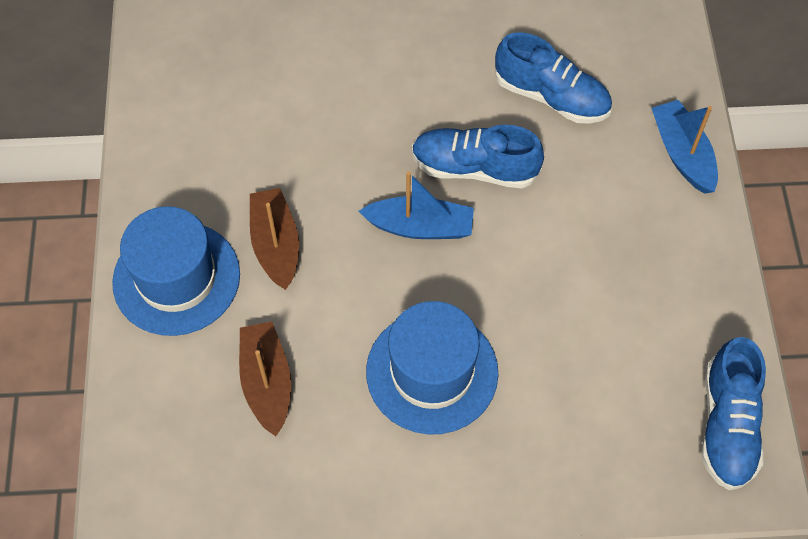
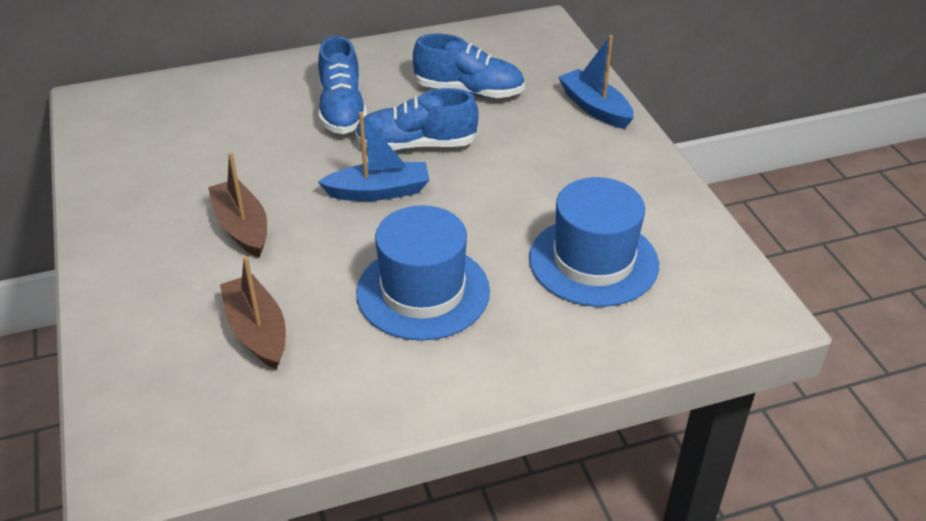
camera: 15 degrees left, 20 degrees down
(176, 278) = (145, 269): blue hat -> blue hat (593, 261)
(727, 425) = (715, 277): blue shoe -> blue shoe (342, 110)

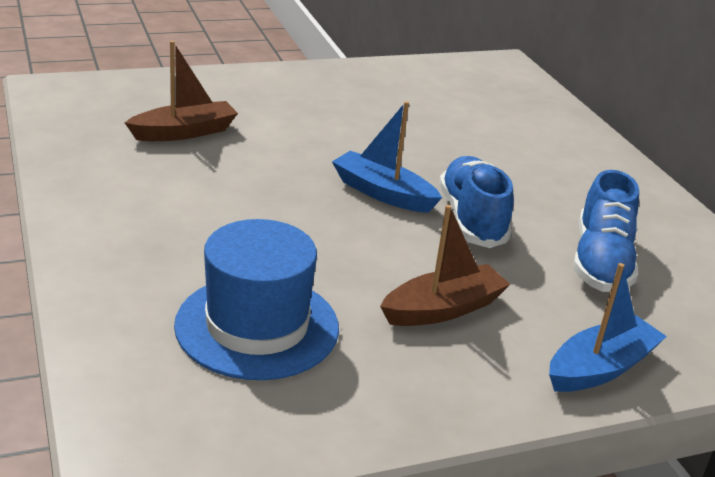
camera: 85 degrees right, 10 degrees down
(242, 227) = (323, 126): brown boat -> brown boat (443, 309)
(342, 110) = (528, 177): blue shoe -> none
(379, 191) = (383, 193): blue boat -> blue boat turned 135 degrees clockwise
(423, 292) = (221, 211): blue hat -> none

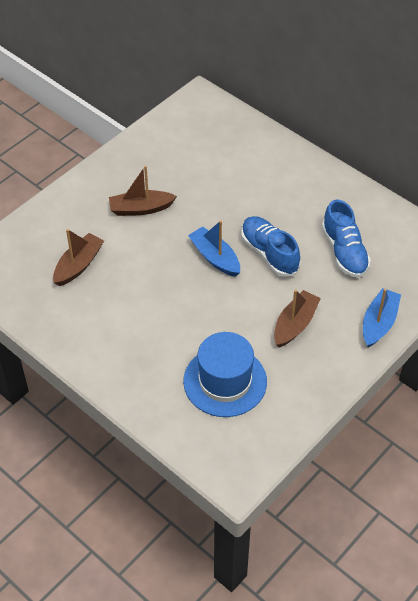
camera: 25 degrees left, 20 degrees up
(326, 117) = (141, 209): none -> brown boat
(383, 193) = (215, 257): blue boat -> blue boat turned 45 degrees clockwise

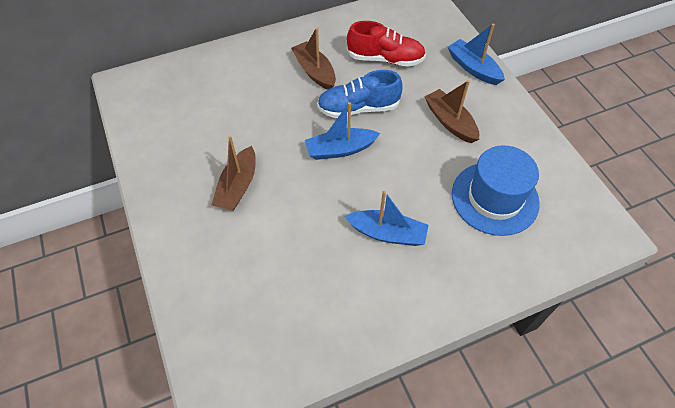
camera: 65 degrees left, 5 degrees up
(78, 265) = (281, 273): brown boat -> brown boat (314, 72)
(148, 317) = (387, 233): none -> blue boat
(344, 252) = (385, 59): blue shoe -> red shoe

